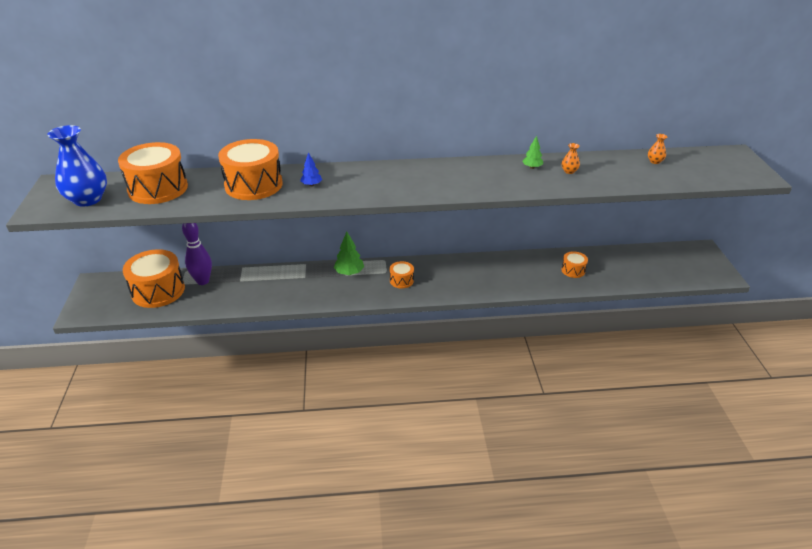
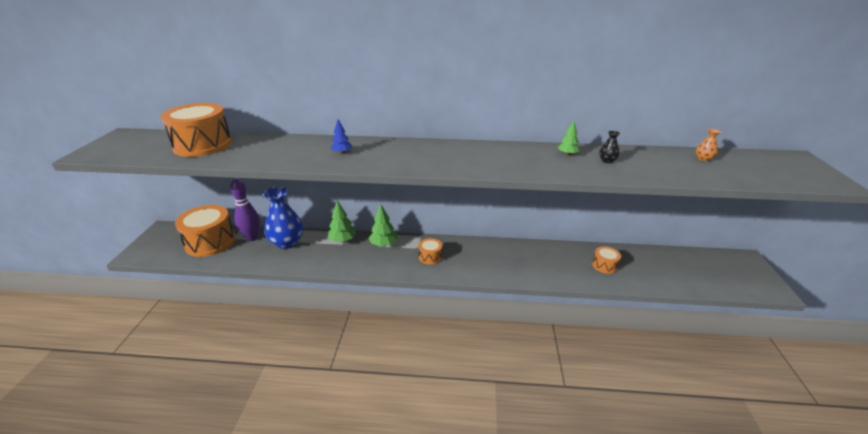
camera: 10 degrees right, 5 degrees down
(87, 199) = (136, 149): blue vase -> blue vase (287, 242)
(253, 185) = (289, 149): orange drum -> none
(304, 273) = (343, 240): none -> green tree
(569, 171) = (607, 160): orange vase -> black vase

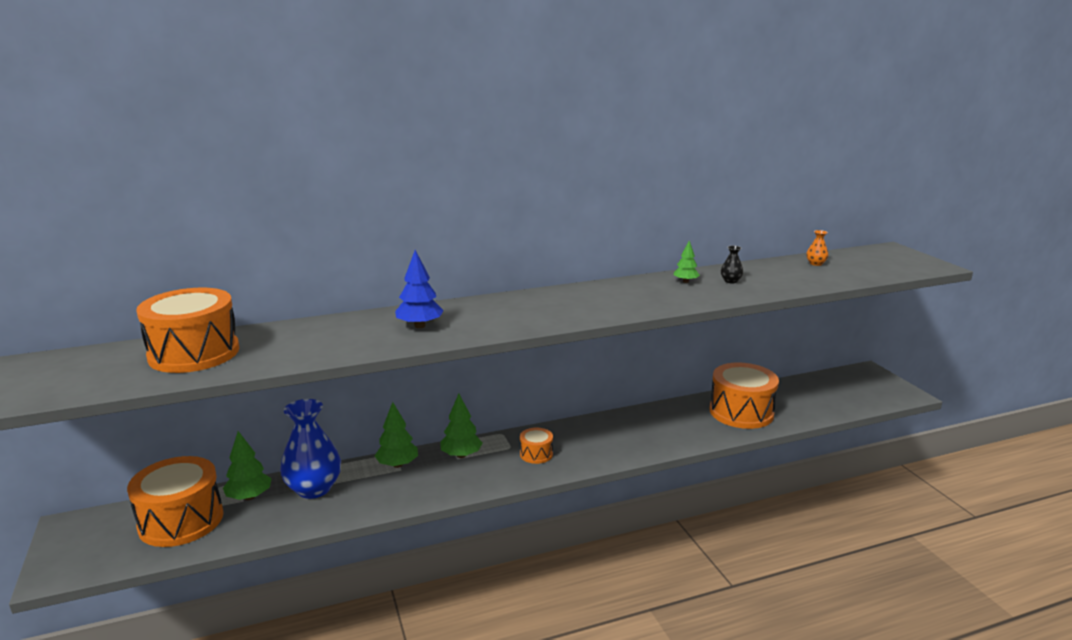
camera: 25 degrees left, 10 degrees down
(252, 238) = (249, 497): purple bowling pin -> green tree
(342, 153) = (420, 326): blue tree -> blue tree, size x1.60
(604, 265) = (741, 412): orange drum -> orange drum, size x2.09

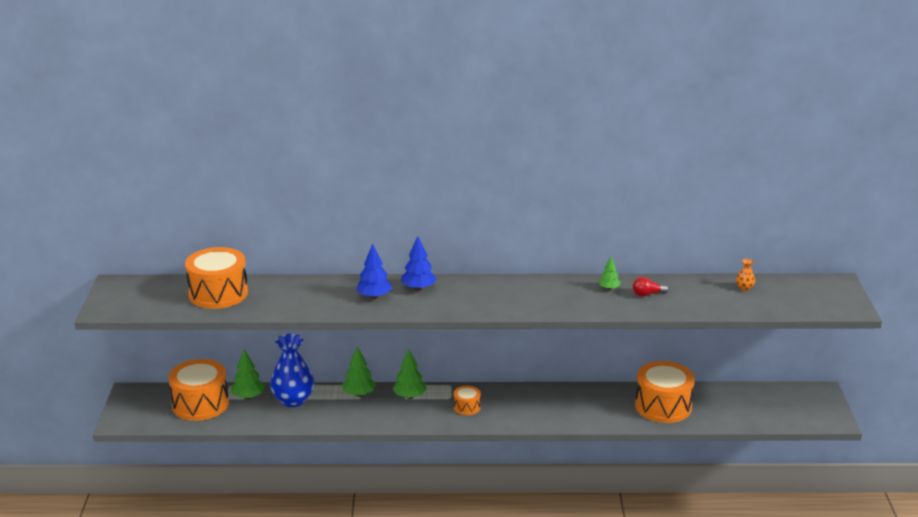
camera: 20 degrees right, 5 degrees up
(470, 310) = (418, 288): none -> blue tree
(730, 281) = (647, 294): black vase -> red light bulb

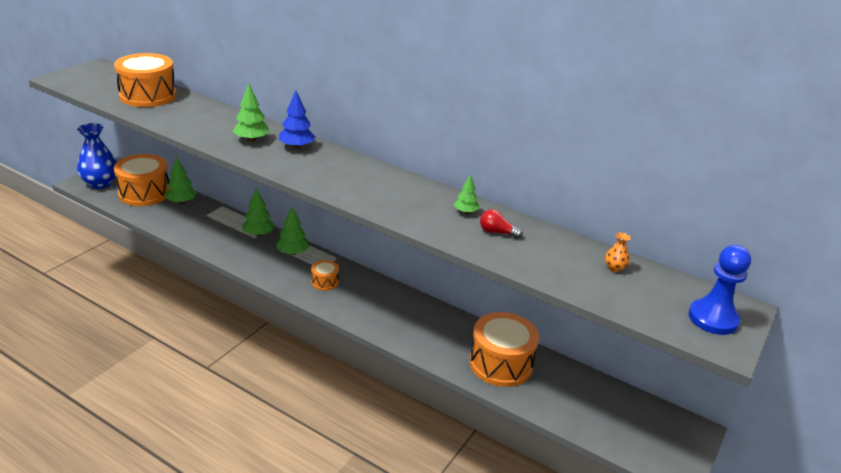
camera: 30 degrees right, 5 degrees up
(293, 400) = (207, 217): blue vase -> blue vase (100, 183)
(374, 297) = (251, 140): blue tree -> green tree
(830, 296) = (713, 319): none -> blue pawn

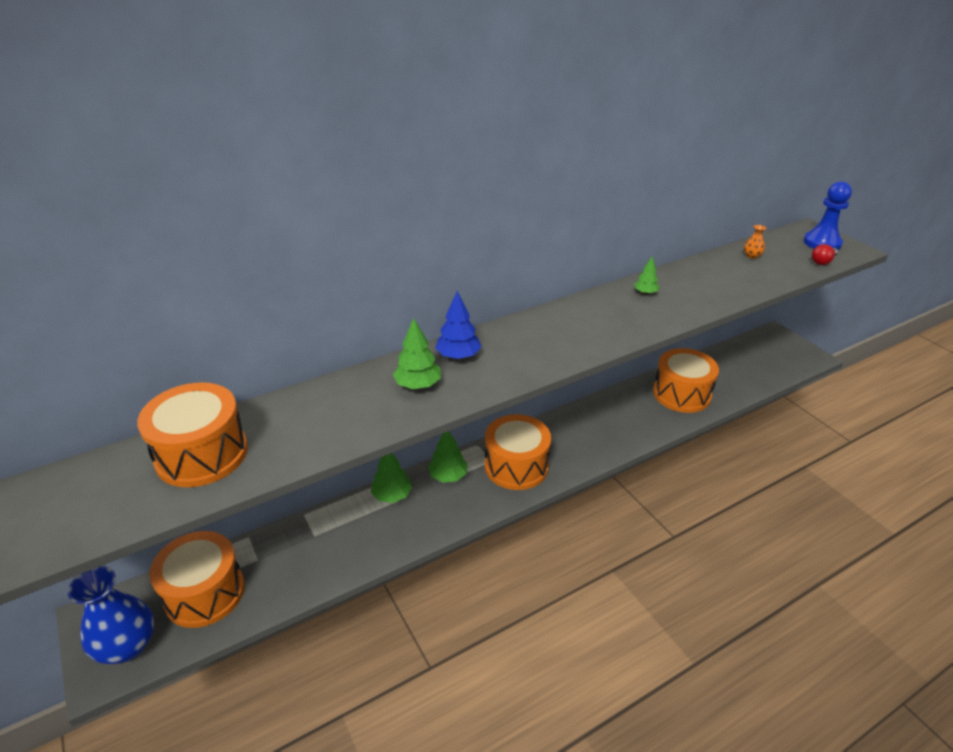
camera: 60 degrees left, 5 degrees up
(181, 202) = (262, 554): green tree -> none
(325, 282) = (516, 466): orange drum -> orange drum, size x2.09
(497, 232) = (686, 288): red light bulb -> red light bulb (823, 261)

